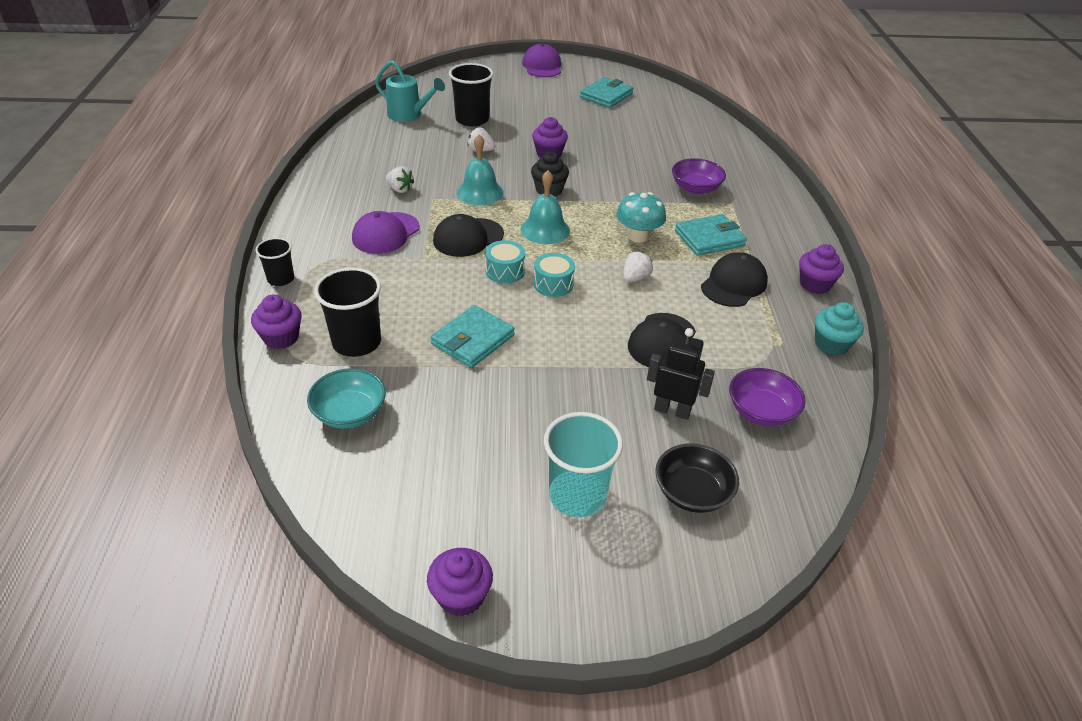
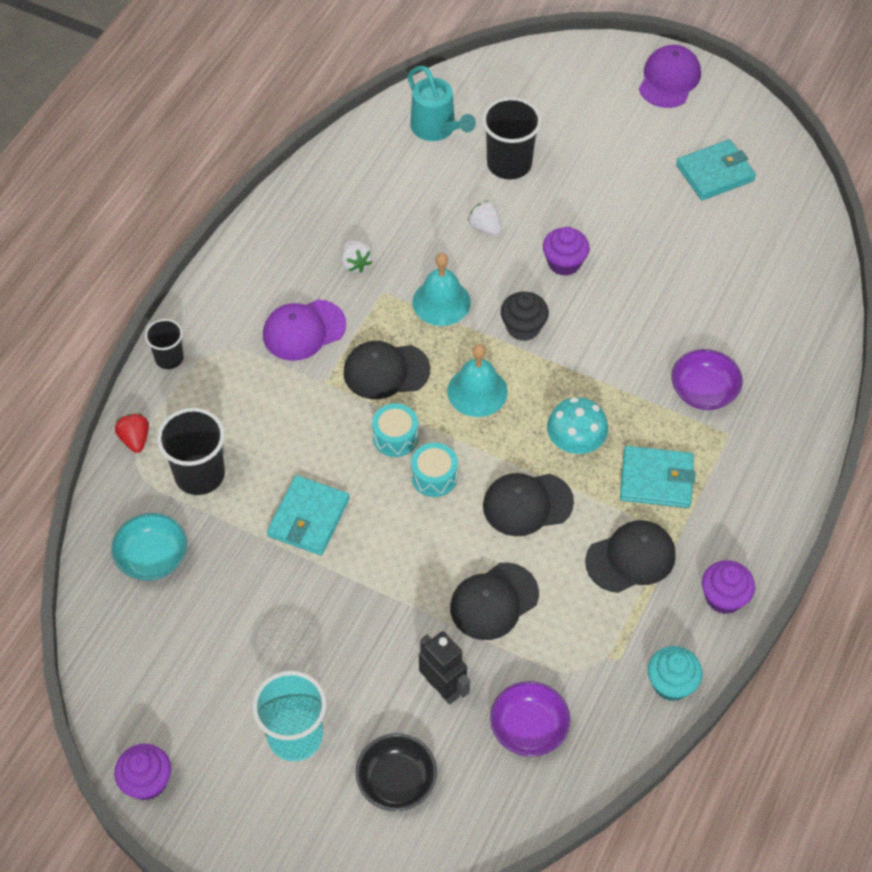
camera: 30 degrees right, 15 degrees up
(281, 338) = (135, 439): purple cupcake -> red strawberry
(473, 340) = (308, 518): turquoise wallet -> turquoise wallet turned 45 degrees counterclockwise
(635, 278) = (527, 504): white strawberry -> black cap

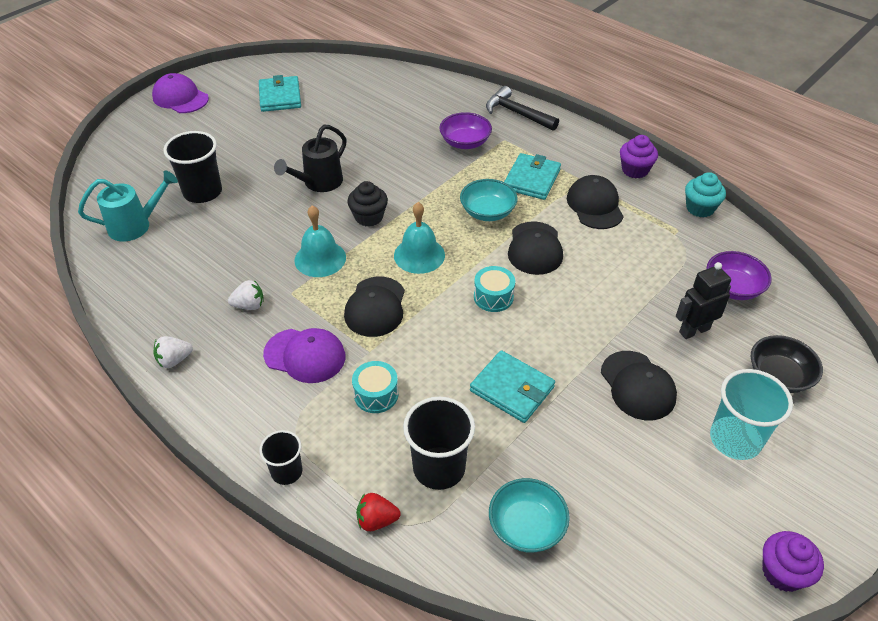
camera: 75 degrees left, 10 degrees down
(304, 330) = (305, 355): purple cap -> purple cap turned 60 degrees counterclockwise
(395, 437) = (446, 314): turquoise drum -> turquoise drum (376, 394)
(485, 227) = (258, 218): white strawberry -> white strawberry (174, 360)
(494, 601) = (619, 285): black cap -> black cap (637, 385)
(564, 263) = (318, 183): purple cupcake -> black watering can
(575, 443) = (487, 212): turquoise mushroom -> turquoise bowl
(794, 438) = (517, 113): none -> black hammer

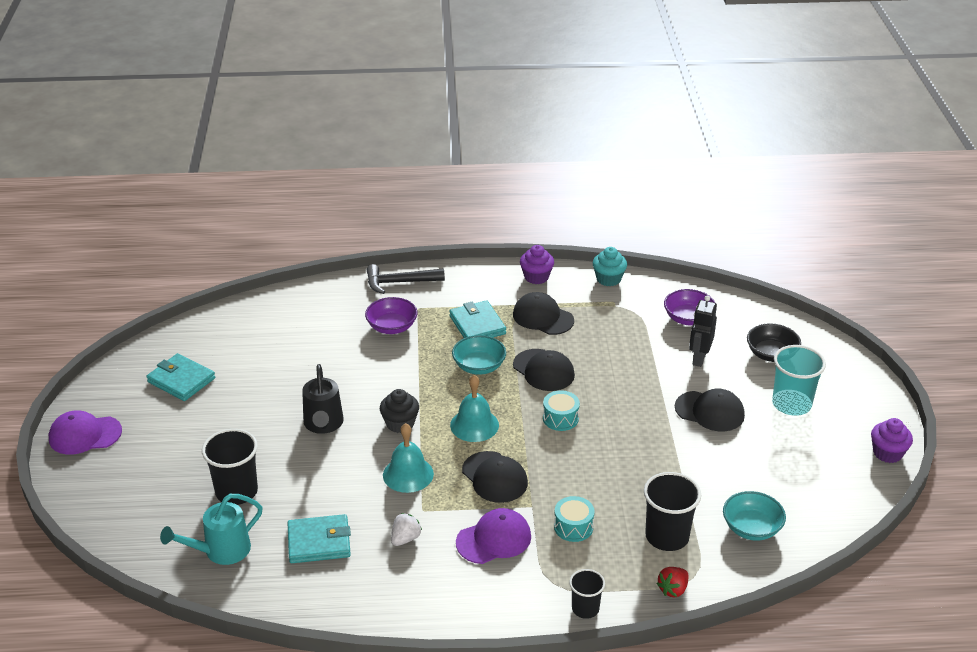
camera: 45 degrees left, 10 degrees down
(136, 225) = (220, 551): turquoise watering can -> turquoise watering can turned 150 degrees counterclockwise
(174, 360) = (408, 609): white strawberry -> none
(512, 389) = (646, 464): turquoise wallet -> turquoise wallet (319, 542)

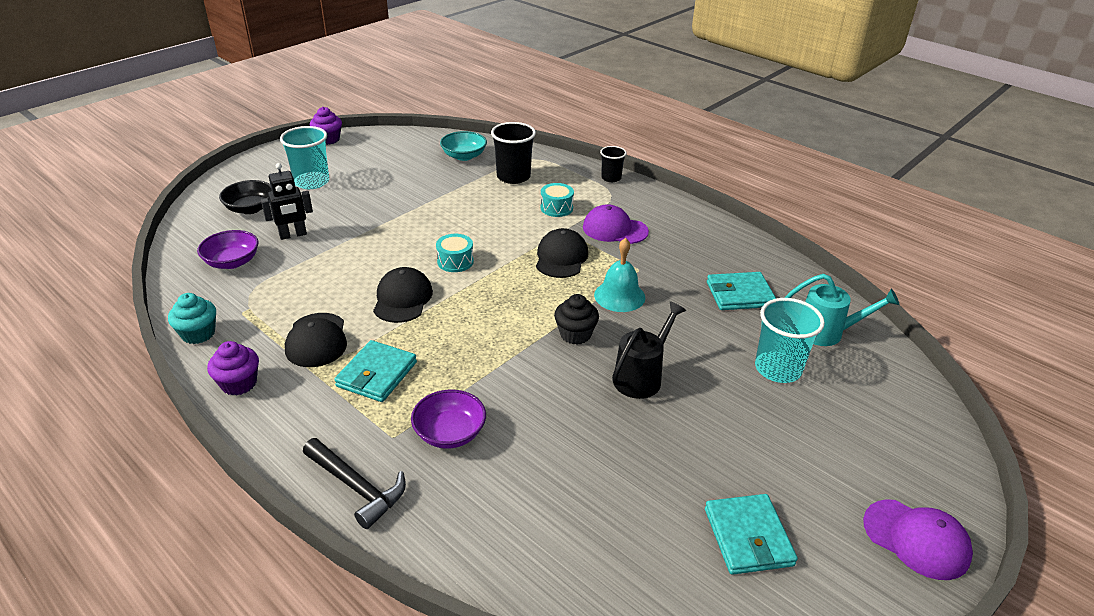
camera: 135 degrees left, 0 degrees up
(236, 491) = (778, 369): black cup -> turquoise cup
(319, 542) = (739, 294): turquoise wallet -> turquoise wallet turned 45 degrees counterclockwise
(405, 538) = (673, 261): white strawberry -> none
(474, 425) = (521, 296): turquoise bell -> none
(479, 366) = (442, 336): turquoise bowl -> none
(673, 589) = (552, 160): red strawberry -> none
(709, 411) = (361, 207): black cap -> none

